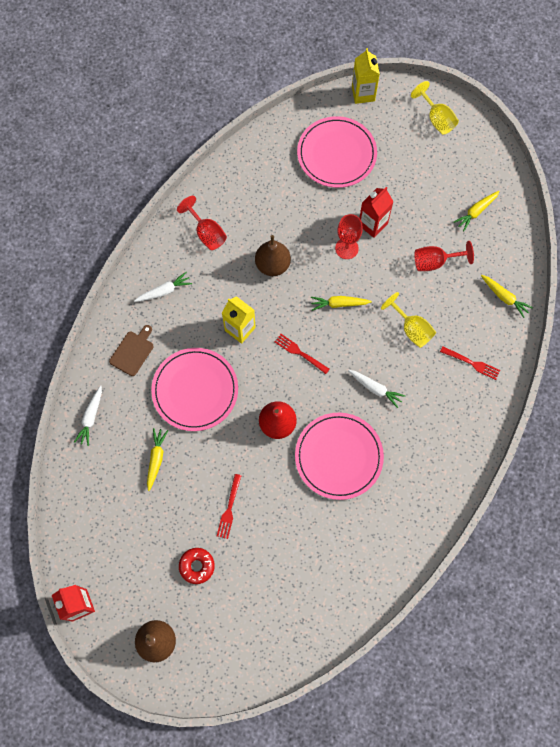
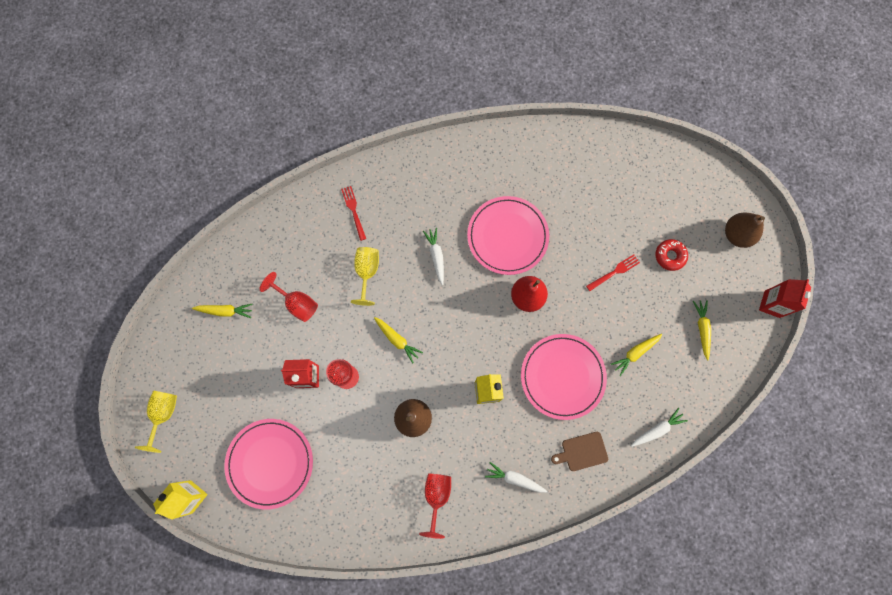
camera: 135 degrees left, 5 degrees up
(300, 353) = (461, 331): red fork -> none
(504, 297) = (280, 232): yellow carrot -> yellow carrot (702, 329)

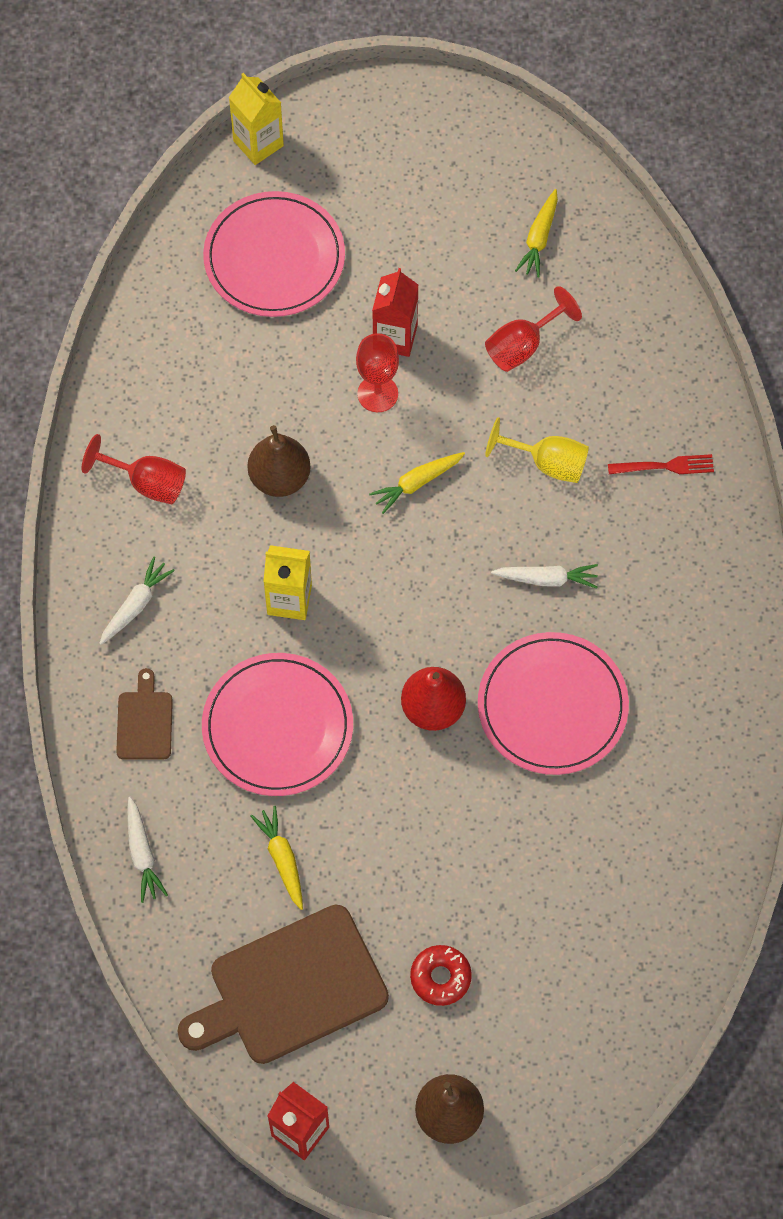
camera: 105 degrees right, 10 degrees down
(164, 414) = (395, 126): yellow goblet -> none
(614, 272) = (437, 869): red fork -> none
(702, 329) = (291, 988): yellow carrot -> brown cutting board

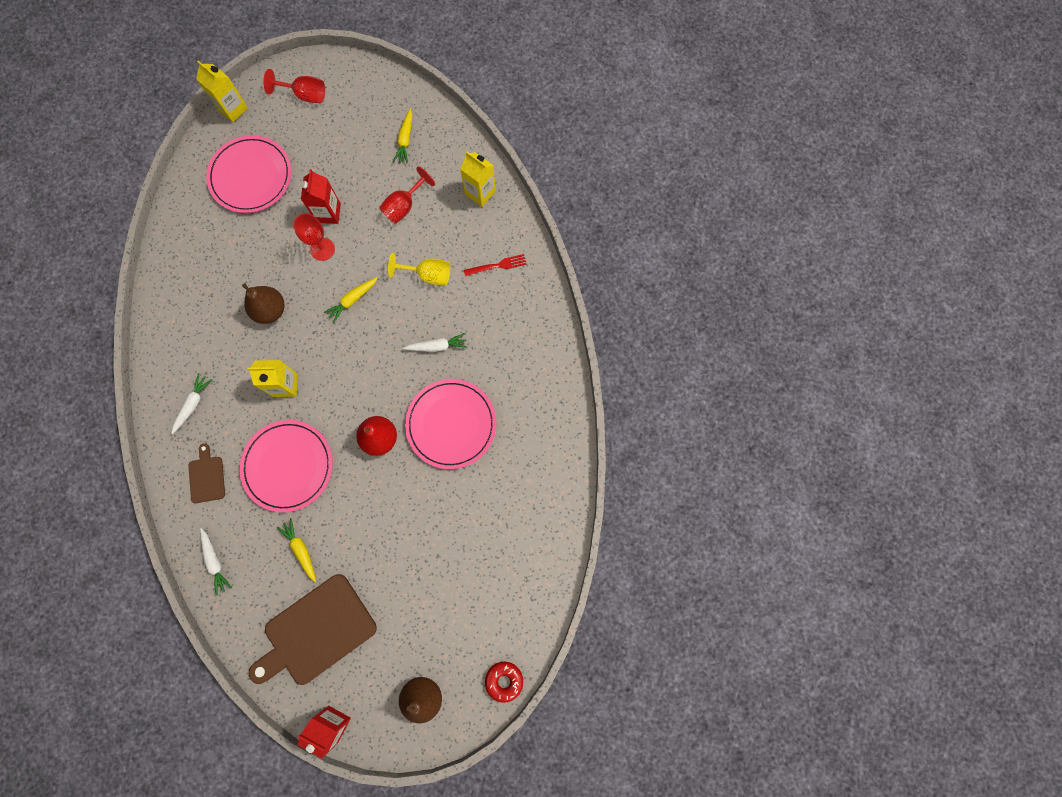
camera: 10 degrees left, 10 degrees up
(146, 482) = (190, 326): red goblet -> red goblet (305, 95)
(440, 977) = (406, 608): red donut -> red donut (504, 680)
(653, 344) = (480, 193): none -> yellow carton

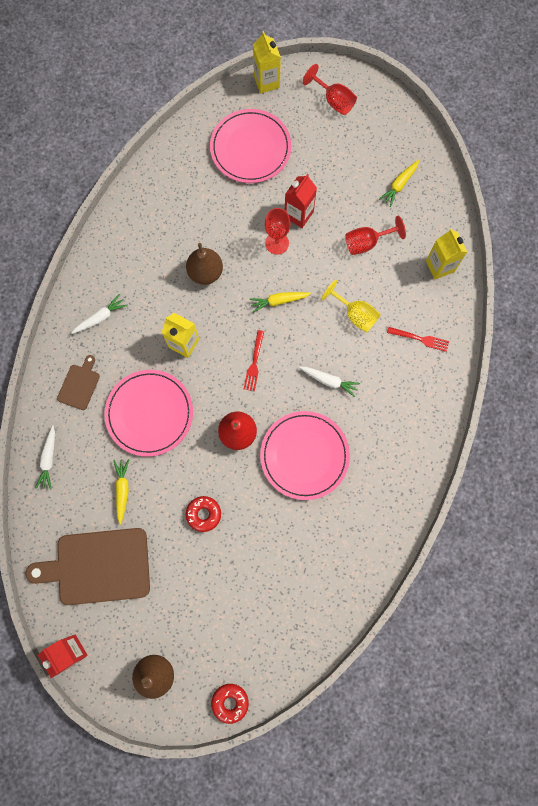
camera: 30 degrees right, 0 degrees up
(360, 367) = (254, 363): none -> red fork
(388, 528) = (203, 514): none -> red donut

